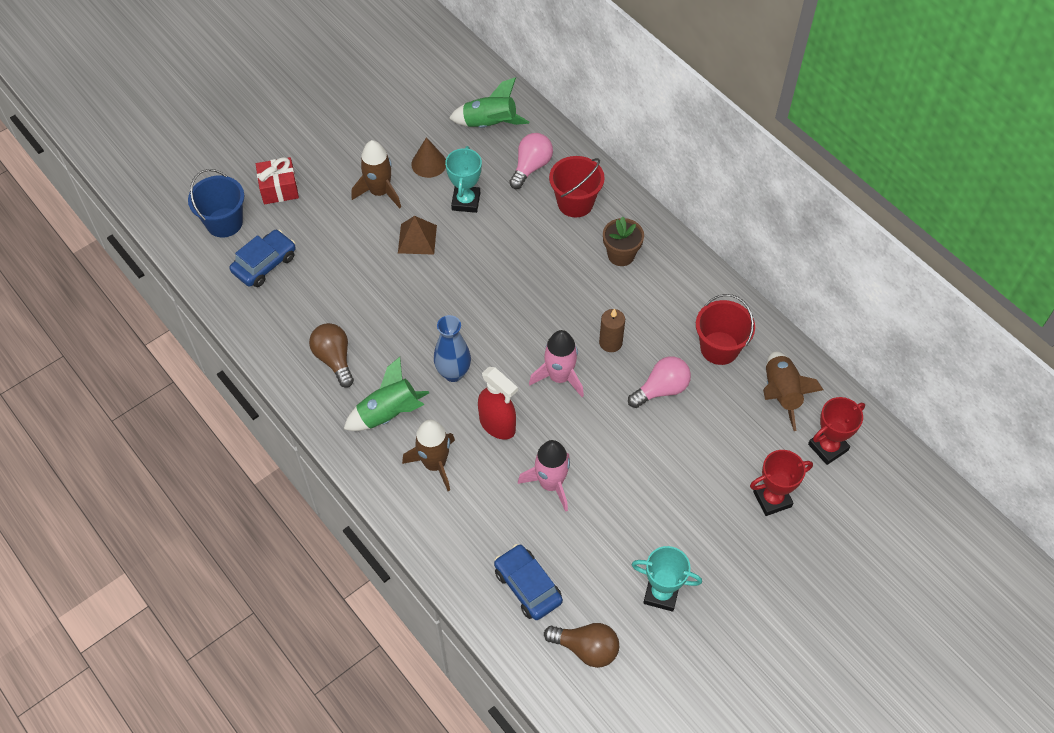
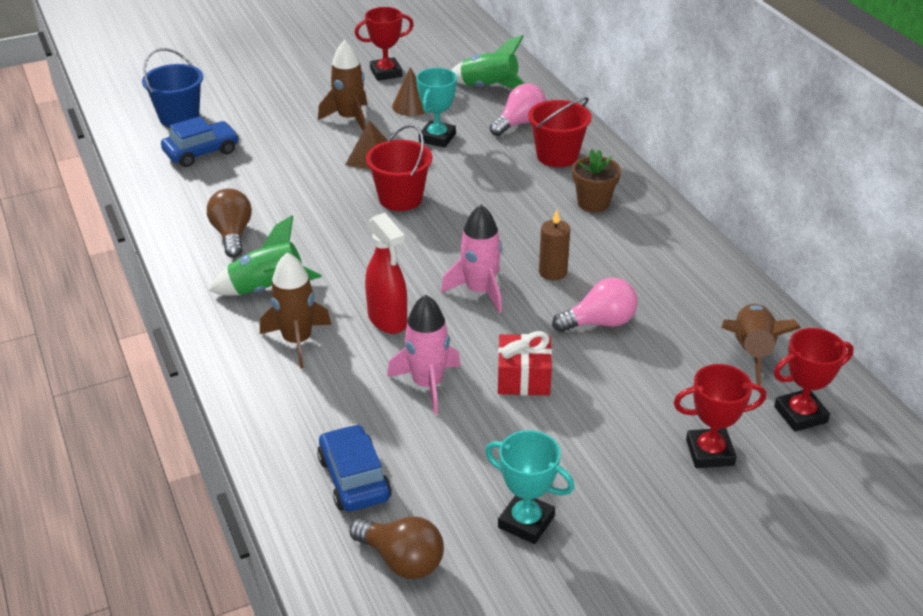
camera: 15 degrees right, 20 degrees down
(279, 188) = (248, 102): red gift -> red gift (523, 378)
(390, 122) = (386, 73): none -> red trophy
(453, 373) = (358, 267): blue vase -> none
(719, 348) = (685, 298): red bucket -> red bucket (400, 198)

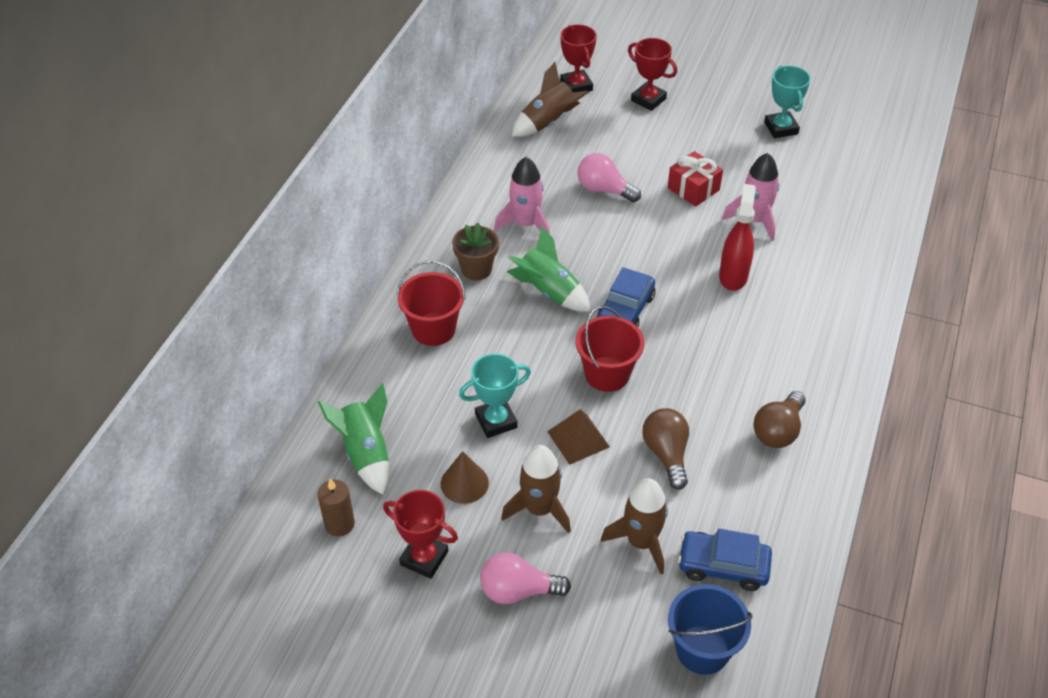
camera: 135 degrees left, 10 degrees up
(267, 289) = (794, 357): green rocket -> green rocket (548, 292)
(297, 341) = (809, 300): brown rocket -> brown rocket (641, 542)
(354, 478) = (851, 198): blue car -> blue car (625, 310)
(401, 560) = (862, 149): brown light bulb -> brown light bulb (666, 454)
(480, 291) = (648, 256): pink rocket -> pink rocket (525, 224)
(519, 123) = (407, 386): pink light bulb -> pink light bulb (518, 591)
(553, 272) = (583, 238): brown candle -> brown candle (339, 524)
(800, 415) = (576, 86): red trophy -> red trophy turned 45 degrees clockwise

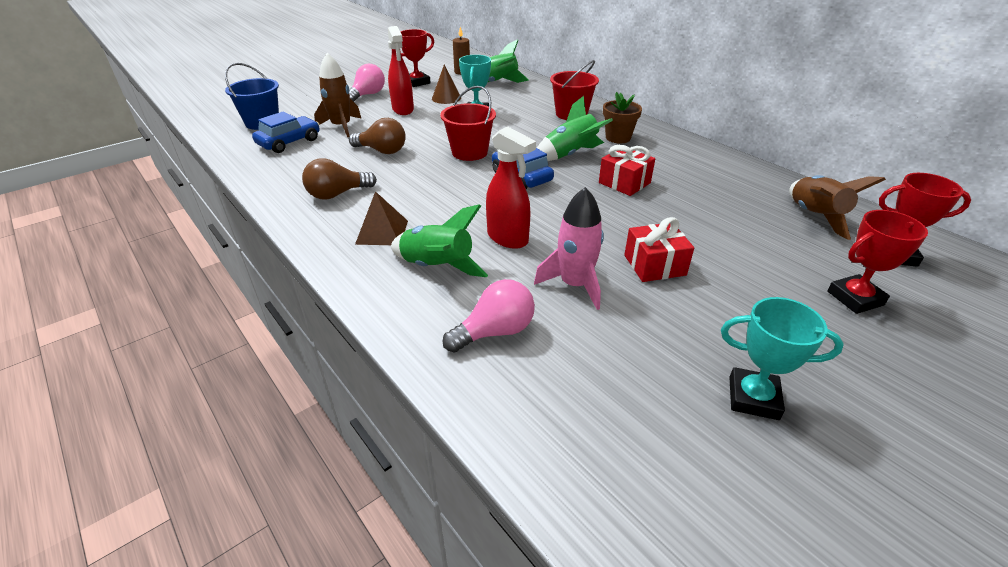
camera: 120 degrees right, 10 degrees down
(525, 224) = (657, 166): pink rocket -> none
(539, 509) = (403, 109): brown rocket -> red spray bottle
(578, 237) = (624, 183): none -> red gift
(578, 439) = (432, 130): brown pyramid -> brown pyramid (382, 232)
(604, 190) = (683, 213): pink light bulb -> pink light bulb (495, 332)
(778, 431) = (337, 194): brown light bulb -> brown light bulb turned 90 degrees counterclockwise
(806, 299) = (437, 267): none -> green rocket

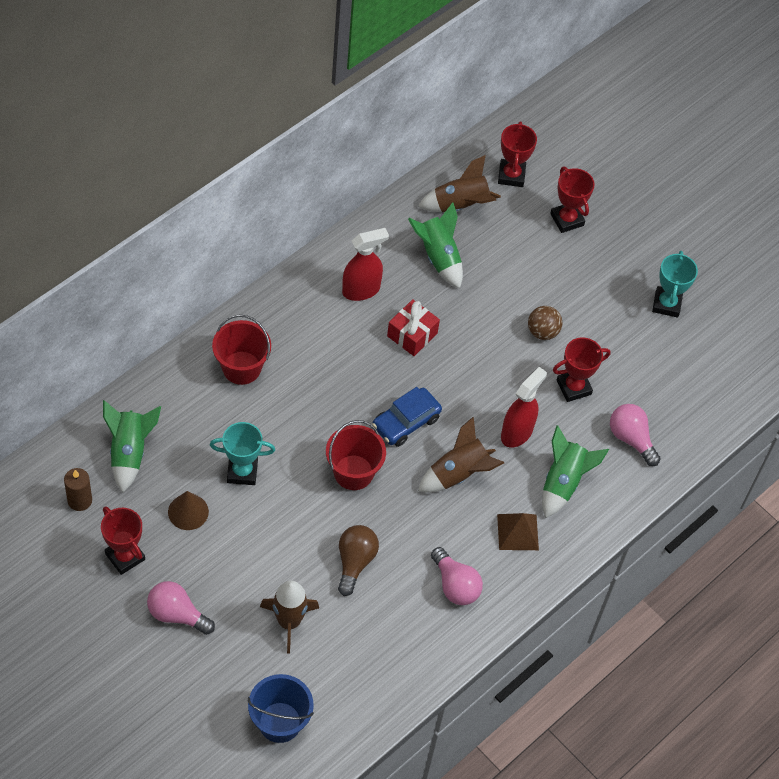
camera: 100 degrees left, 20 degrees up
(289, 142) = (337, 670): blue car -> none
(337, 194) = (455, 585): brown light bulb -> pink light bulb
(403, 109) = (231, 559): red spray bottle -> red spray bottle (361, 290)
(460, 201) = (458, 474): none -> brown rocket
(570, 155) = (354, 376): green rocket -> green rocket (438, 257)
(575, 285) = (573, 387): pink rocket -> red trophy
(618, 138) = (308, 327): brown flower pot -> none
(654, 265) = (542, 332): red gift -> brown ball

